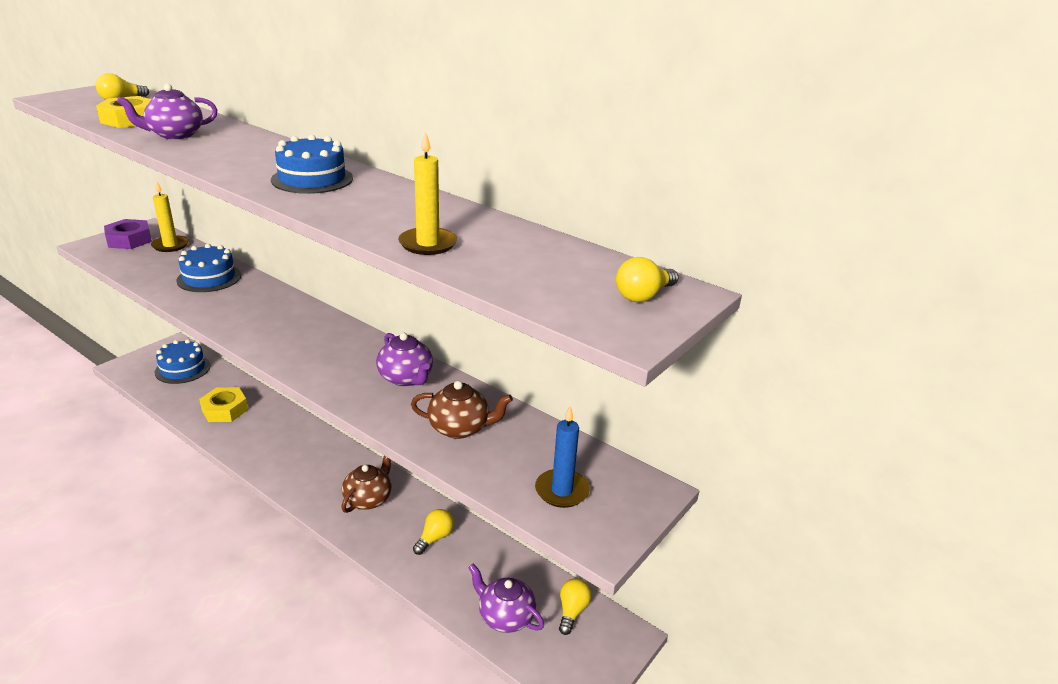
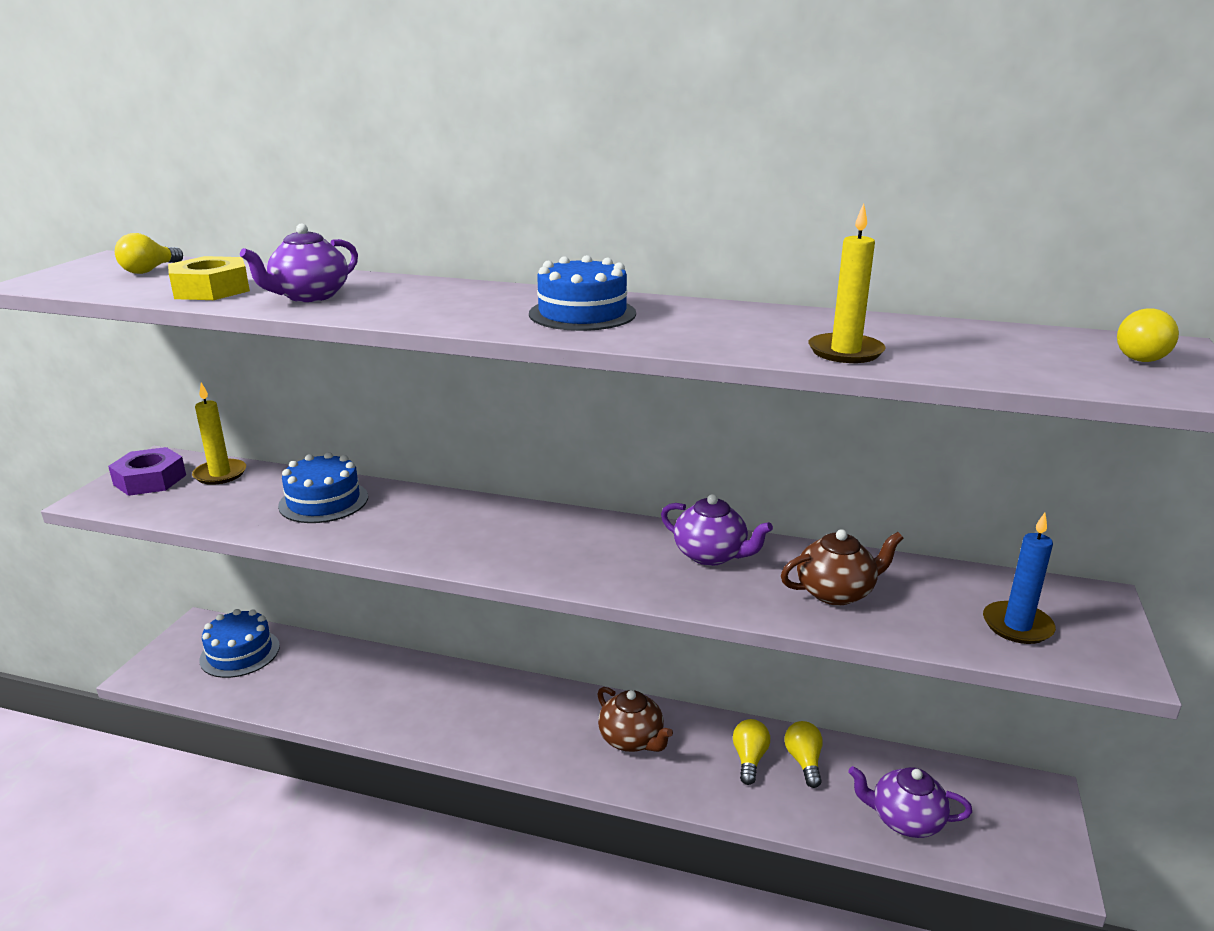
camera: 20 degrees left, 5 degrees down
(225, 410) = (347, 688): yellow nut -> none
(368, 499) = (632, 740): brown teapot -> brown teapot turned 135 degrees clockwise
(572, 611) = (966, 788): yellow light bulb -> yellow light bulb (804, 761)

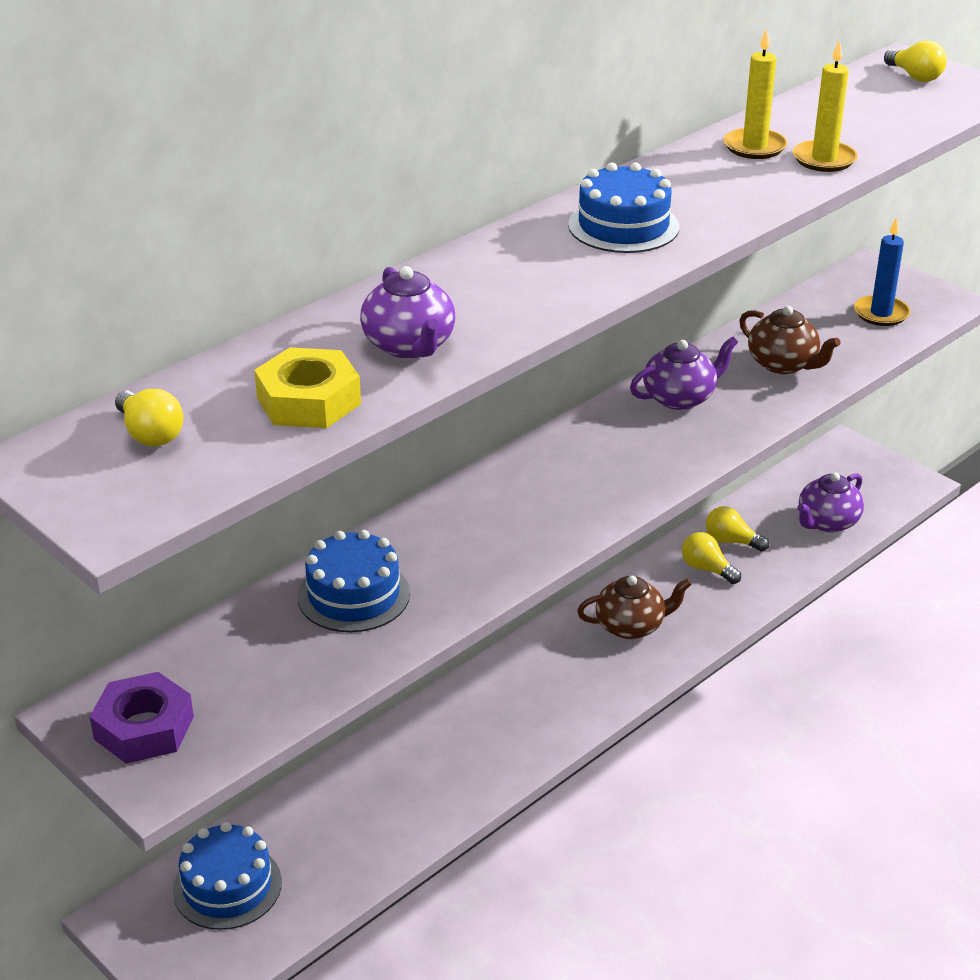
camera: 60 degrees left, 10 degrees up
(220, 474) = (190, 664): yellow candle -> yellow candle (754, 147)
(836, 592) = (783, 364): brown teapot -> brown teapot turned 120 degrees clockwise

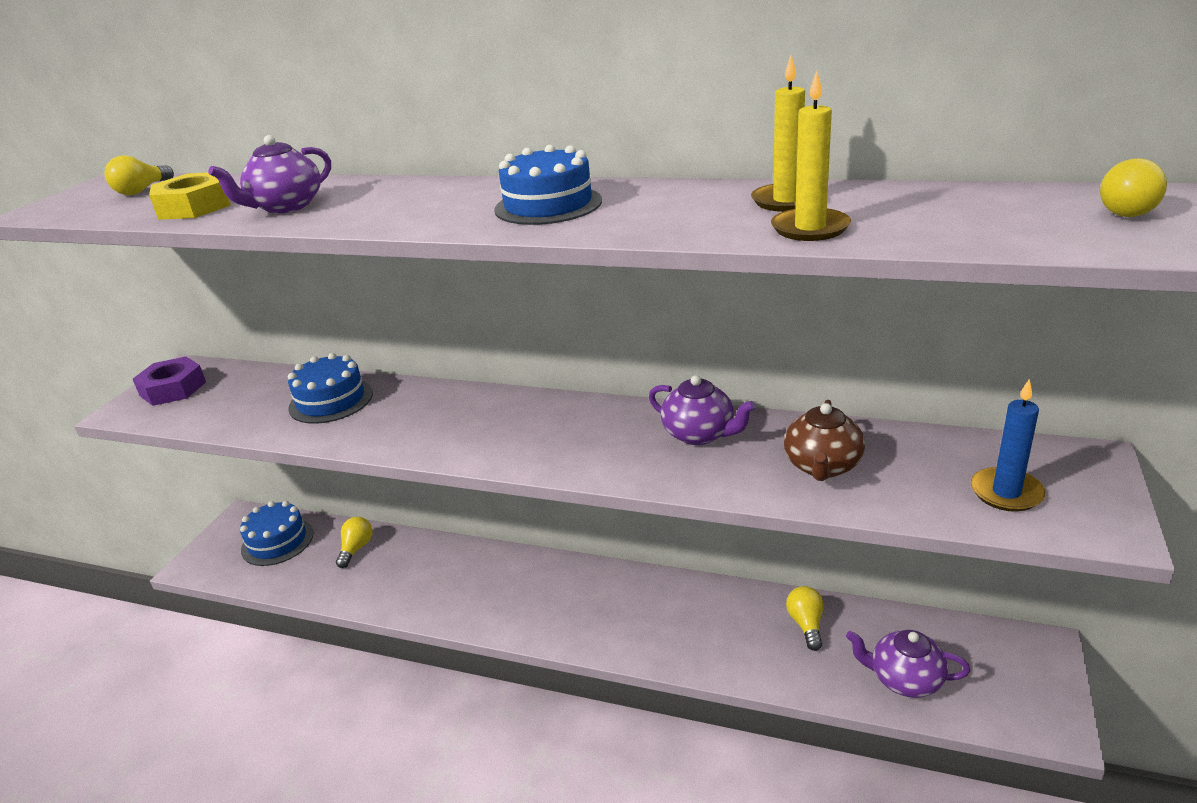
camera: 65 degrees right, 5 degrees down
(631, 626) = (640, 610): brown teapot -> none
(707, 569) = (753, 624): yellow light bulb -> yellow light bulb (356, 549)

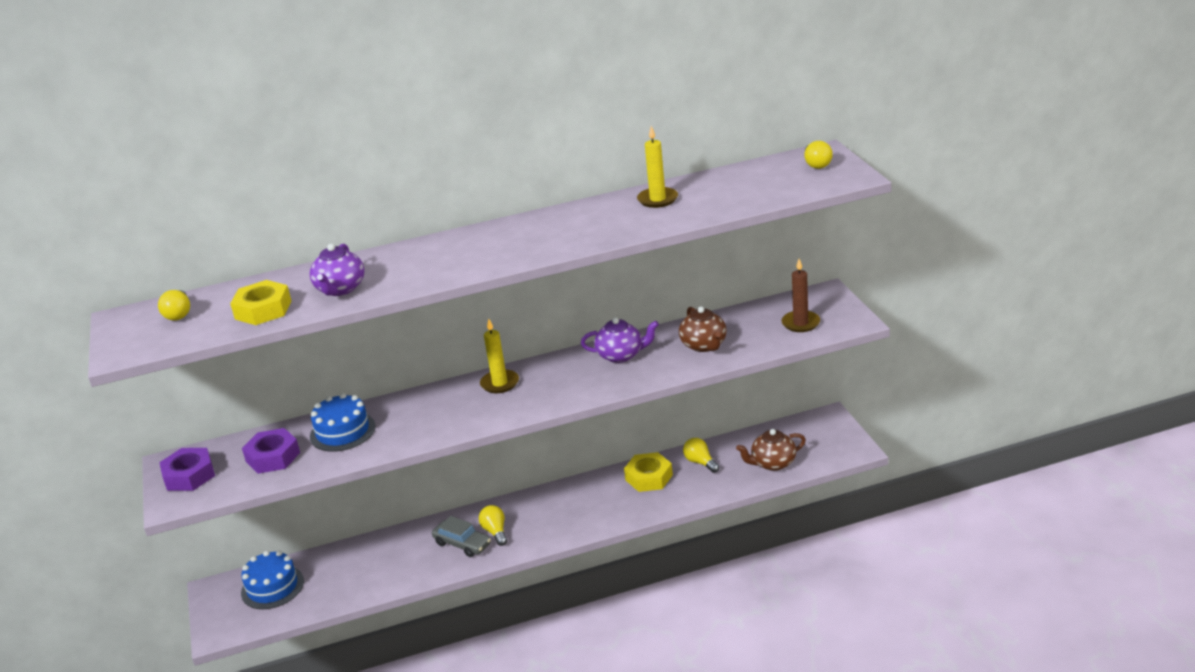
camera: 35 degrees left, 0 degrees up
(247, 401) = (273, 457): none -> purple nut
(356, 549) = (348, 561): yellow light bulb -> yellow light bulb (495, 532)
(463, 588) = (462, 544): none -> grey car
(548, 205) = (525, 238): blue cake -> none
(725, 612) = (649, 477): none -> yellow nut
(810, 228) = (689, 212): yellow candle -> yellow candle (500, 383)
(904, 679) = (772, 463): purple teapot -> brown teapot
(1006, 493) = (800, 323): blue candle -> brown candle

